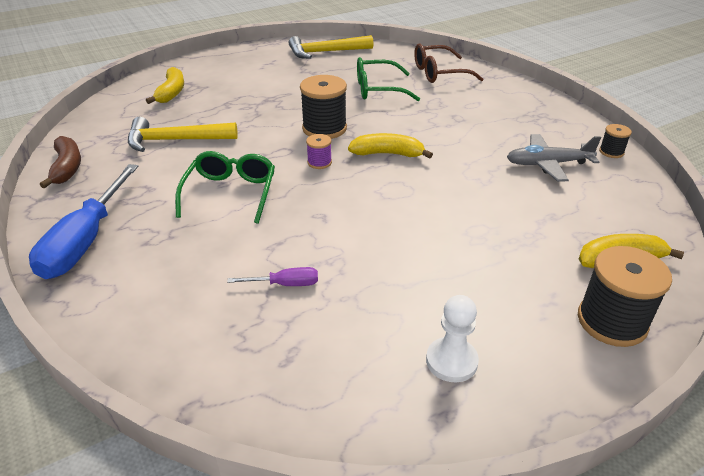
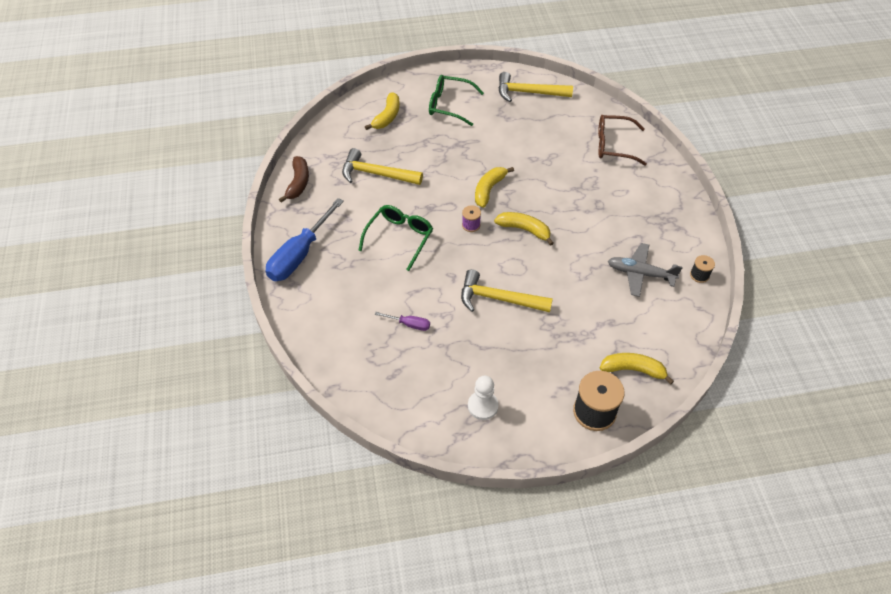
camera: 20 degrees right, 15 degrees up
(324, 128) = (489, 189): black spool -> yellow banana
(379, 89) = (552, 154): green glasses -> green glasses (450, 105)
(396, 225) = (499, 299): none -> yellow hammer

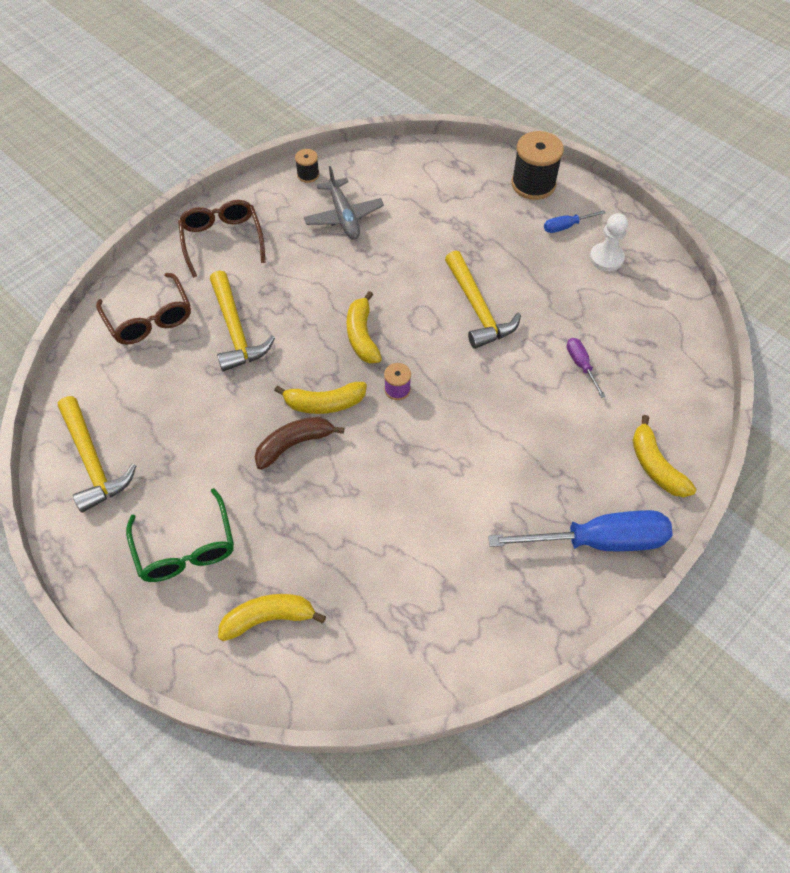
camera: 125 degrees left, 5 degrees up
(298, 183) = (492, 641): brown banana -> brown banana (294, 444)
(376, 174) = (395, 549): yellow hammer -> yellow hammer (235, 330)
(399, 238) = (479, 449): green glasses -> none
(533, 402) = (566, 226): none -> blue screwdriver
(633, 370) = (465, 177): yellow banana -> yellow banana (655, 466)
(659, 201) = (222, 241): none -> brown glasses

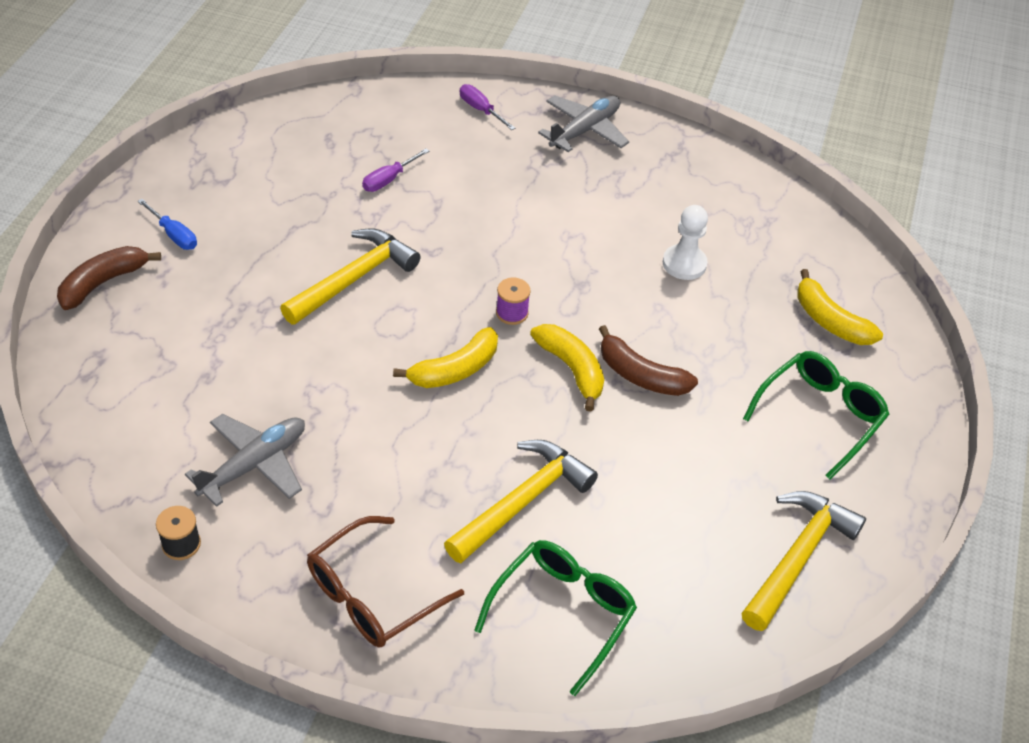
camera: 120 degrees left, 10 degrees down
(149, 318) = (562, 614): brown glasses -> green glasses
(533, 184) = (103, 283): black spool -> brown banana
(598, 541) = (585, 130): blue screwdriver -> grey plane
(606, 258) = (214, 191): white pawn -> white pawn (684, 264)
(655, 466) = (481, 110): yellow banana -> purple screwdriver

